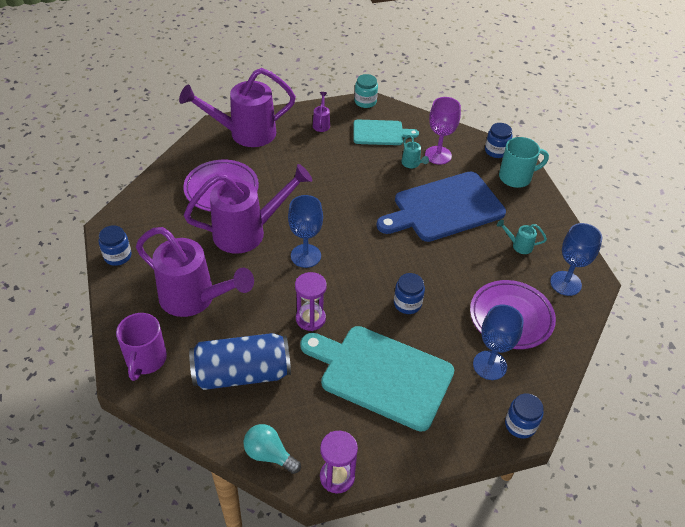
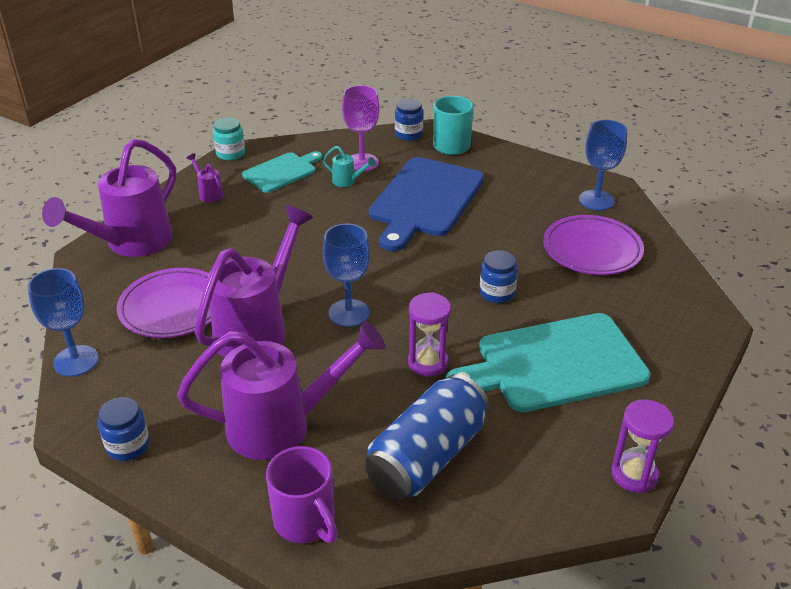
camera: 40 degrees left, 10 degrees down
(269, 454) = (552, 506): turquoise light bulb -> none
(489, 365) = (626, 296): blue goblet -> blue goblet (76, 361)
(518, 245) = (524, 194): turquoise watering can -> none
(520, 425) = (707, 323): blue jar -> none

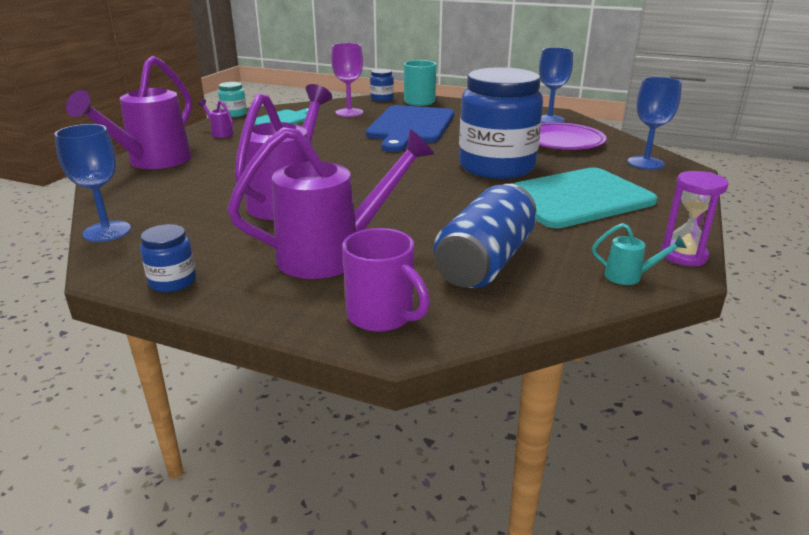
camera: 10 degrees left, 10 degrees down
(173, 308) = (201, 194): purple plate -> none
(347, 181) = (341, 121): turquoise watering can -> turquoise watering can (629, 276)
(349, 313) = (371, 185): blue goblet -> blue goblet (645, 163)
(428, 362) = (456, 207): purple hourglass -> none
(497, 293) = (496, 167): blue jar -> blue jar, size x2.41

